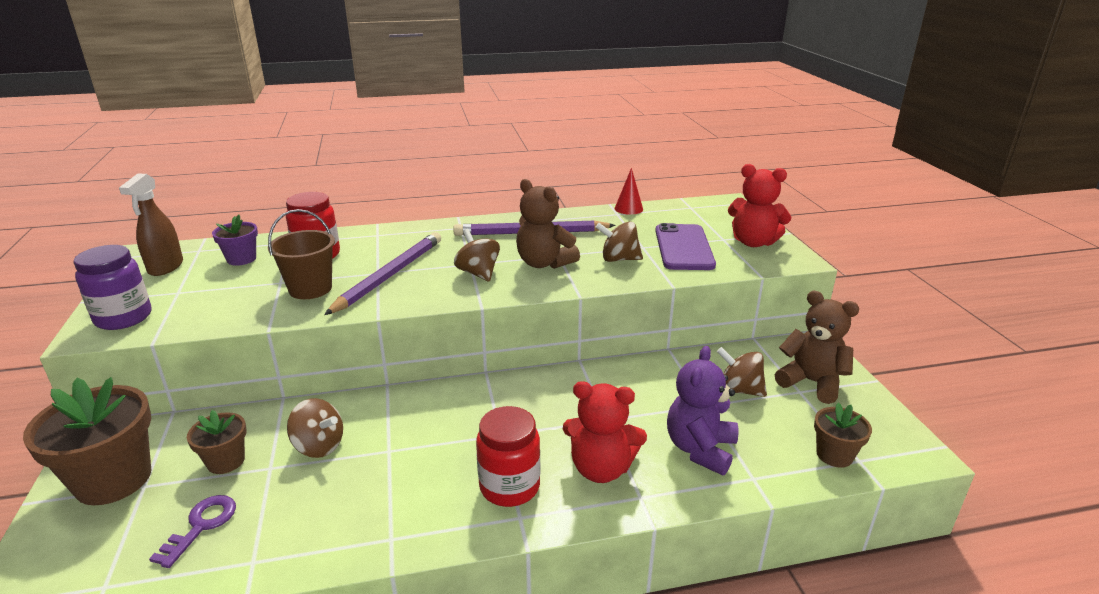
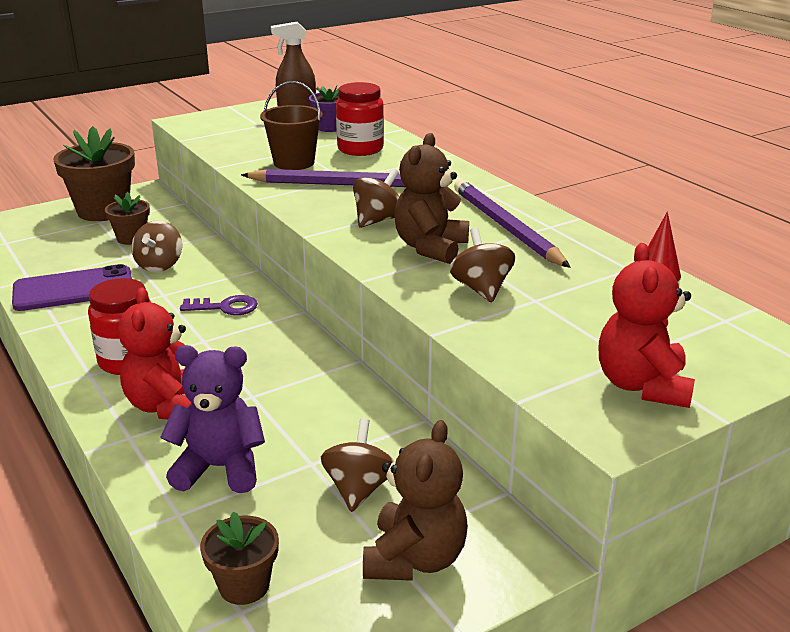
camera: 70 degrees right, 0 degrees up
(123, 318) = (211, 122): purple jar -> none
(201, 526) = (62, 252): purple key -> purple key (225, 307)
(683, 247) = (562, 329): purple phone -> purple phone (73, 289)

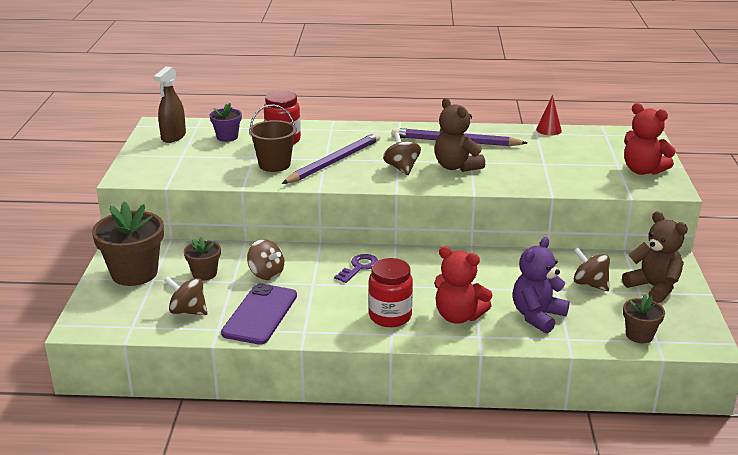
camera: 55 degrees left, 0 degrees up
(481, 289) = (519, 170): brown spinning top -> brown spinning top (188, 311)

